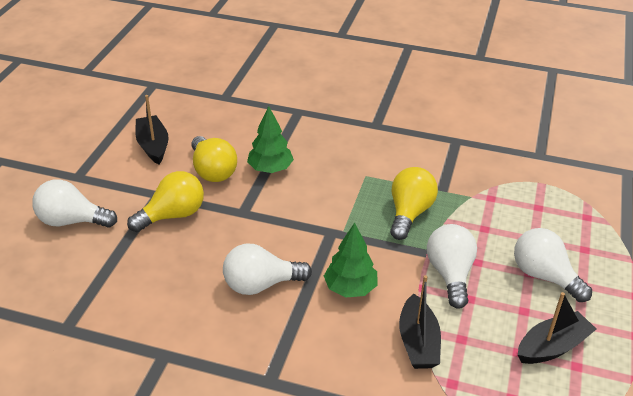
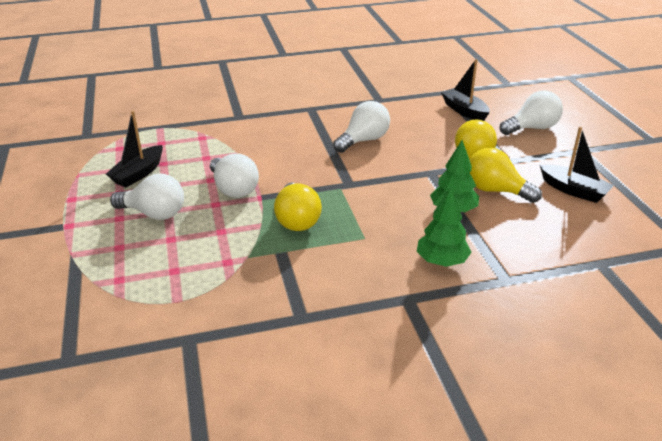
camera: 150 degrees right, 5 degrees down
(350, 288) = (302, 158): green tree -> green tree (442, 261)
(418, 342) = (235, 148): black boat -> black boat (464, 111)

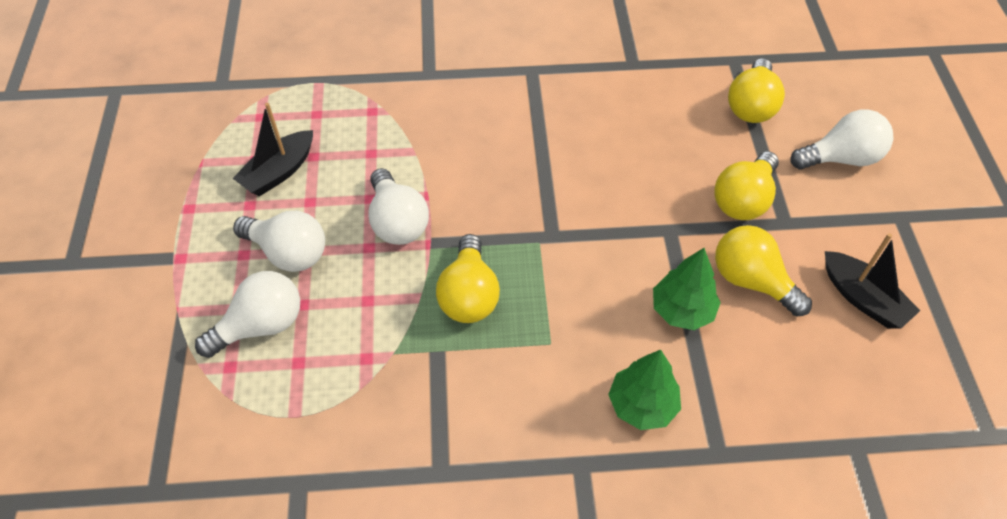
camera: 10 degrees right, 20 degrees up
(364, 140) = (591, 149): white light bulb -> white light bulb (261, 325)
(464, 111) = (751, 106): black boat -> yellow light bulb

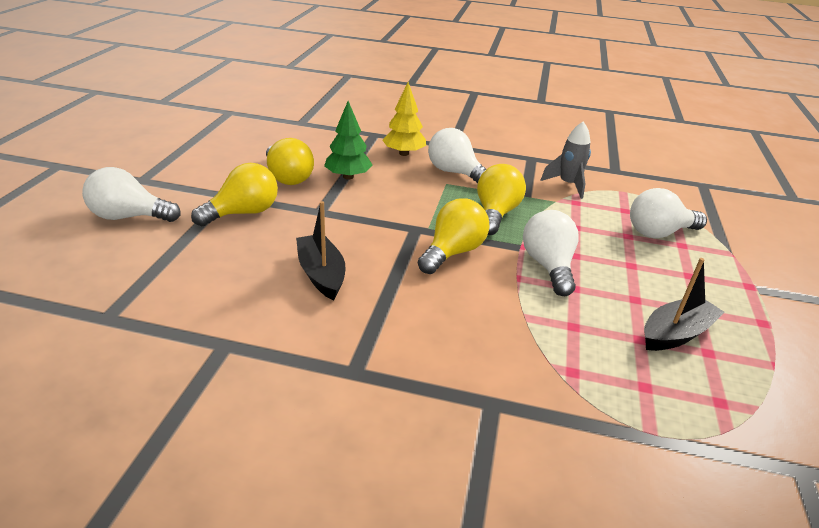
camera: 165 degrees left, 20 degrees down
(288, 253) = (647, 268): white light bulb -> white light bulb (455, 173)
(378, 405) = (568, 184): none -> grey rocket
(642, 405) = (404, 153): green tree -> yellow tree
(751, 106) = (149, 270): yellow light bulb -> yellow light bulb (453, 252)
(863, 298) = (226, 157): black boat -> black boat (321, 274)

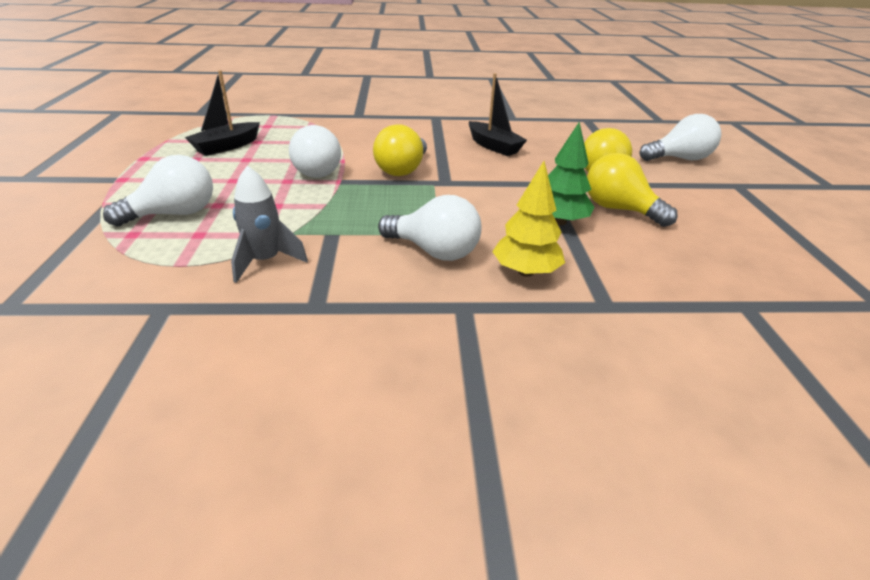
camera: 165 degrees right, 0 degrees up
(495, 214) = (368, 206): yellow light bulb -> none

